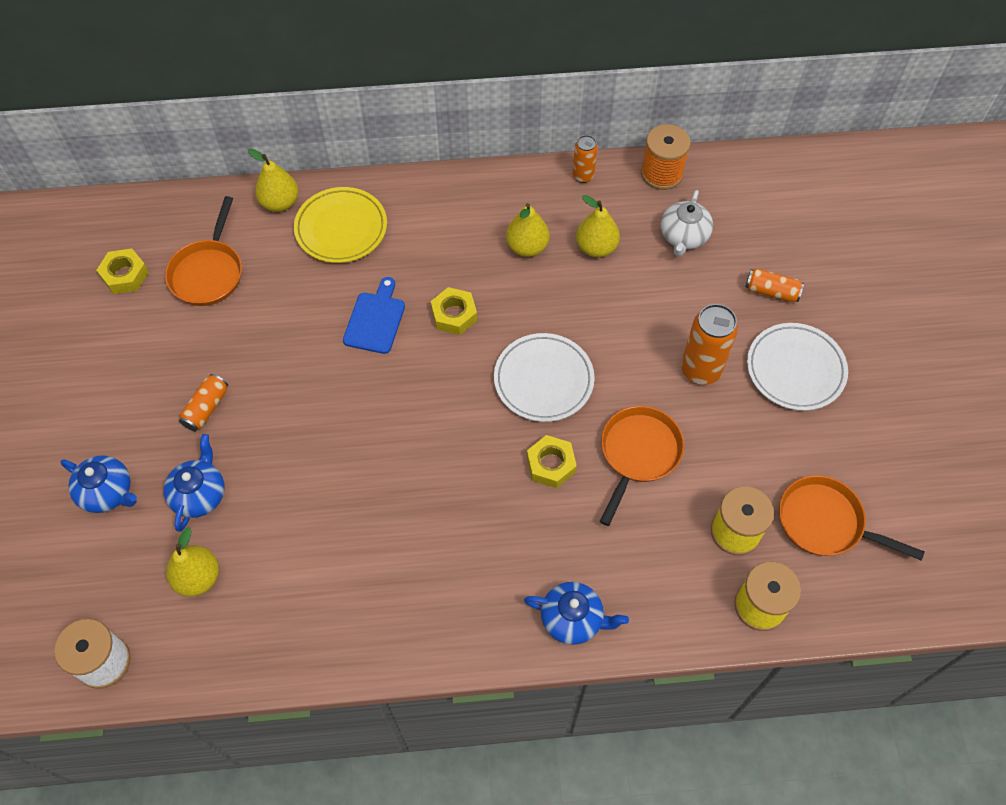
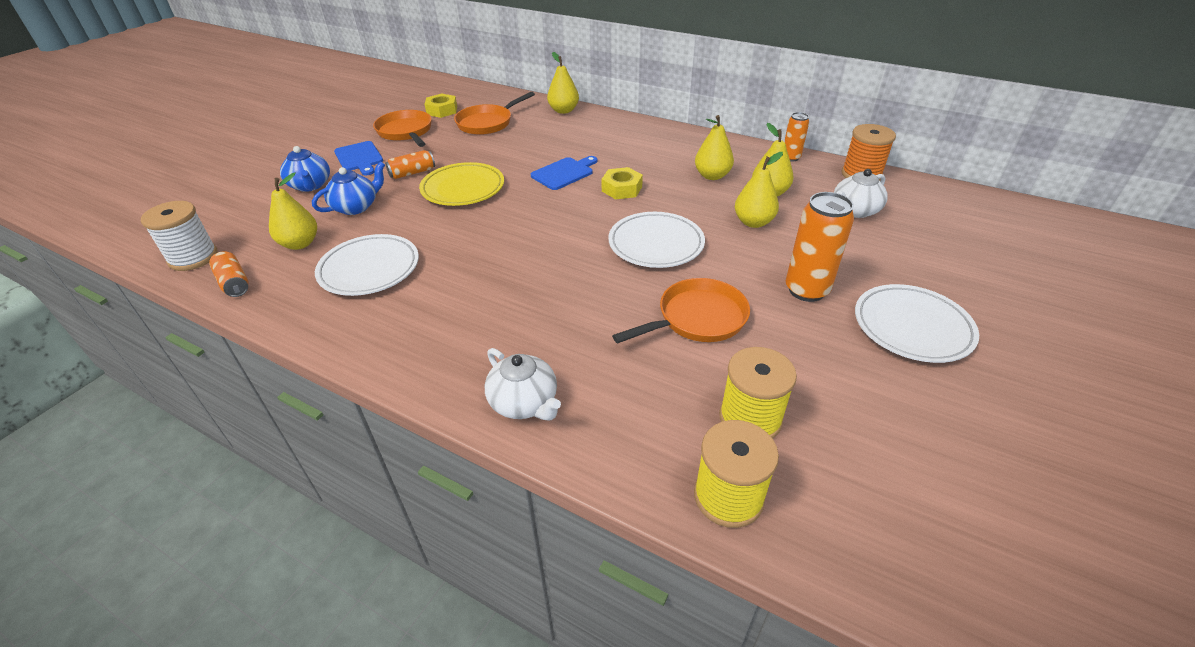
camera: 35 degrees right, 20 degrees down
(114, 416) = (359, 158): none -> blue cutting board
(307, 566) = (369, 269): none -> white plate
(341, 228) = (589, 130): yellow plate -> yellow plate (463, 188)
(551, 465) = (612, 293): yellow nut -> none
(573, 619) = (524, 403): blue teapot -> white teapot
(608, 301) = (753, 222): none -> yellow pear
(771, 291) = (921, 268): orange can -> orange can (234, 283)
(825, 522) = (867, 462): orange pan -> orange pan (406, 132)

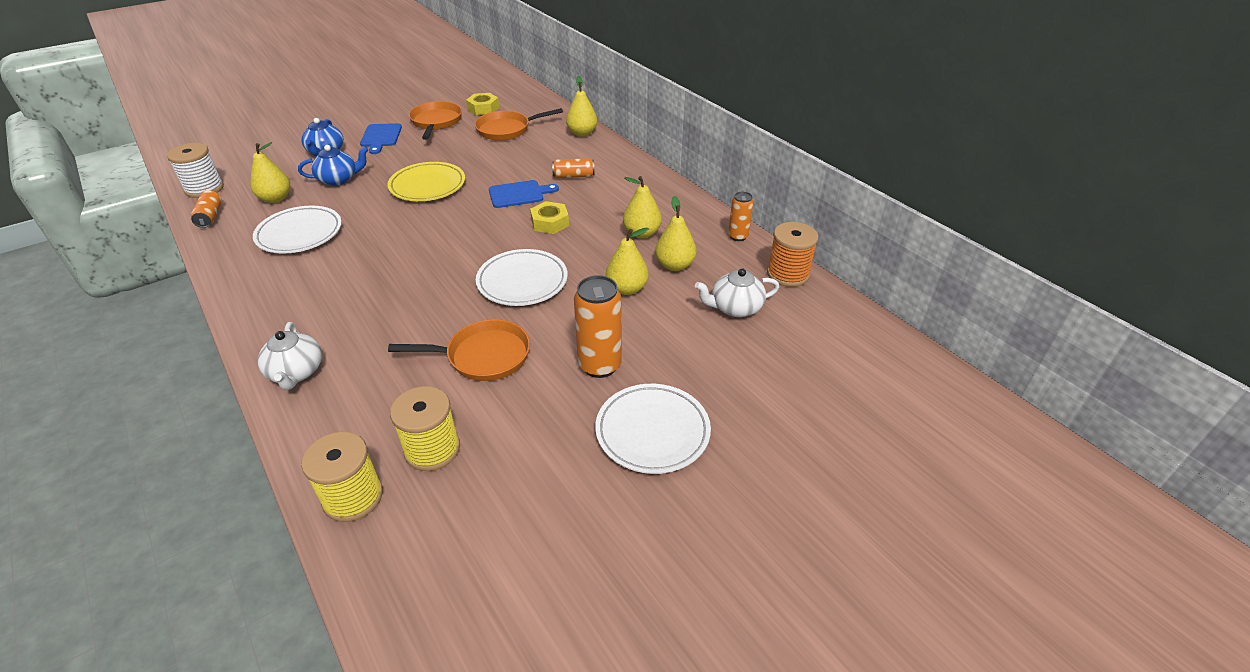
camera: 25 degrees right, 0 degrees up
(412, 173) = (405, 161): orange can -> orange can (573, 176)

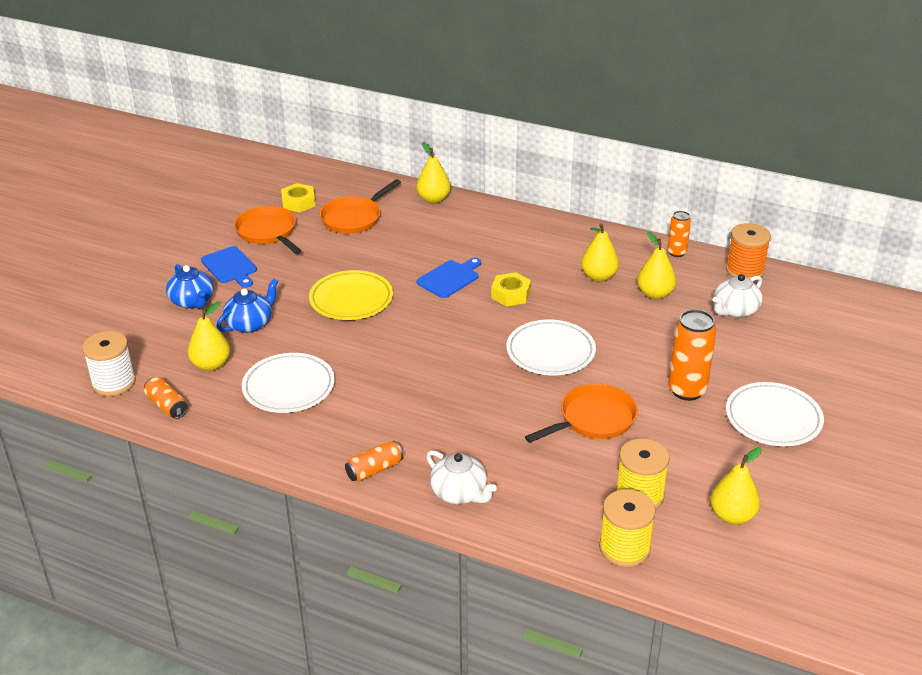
camera: 30 degrees left, 5 degrees down
(573, 176) = (478, 244): orange can -> orange can (374, 469)
(627, 289) = (640, 326): yellow pear -> yellow pear (732, 516)

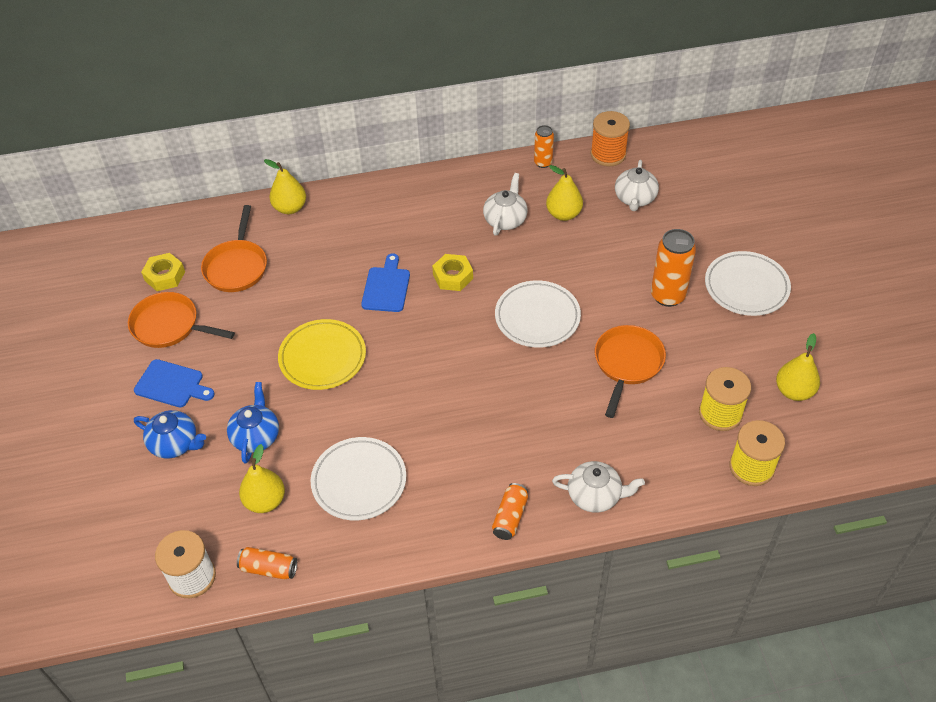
camera: 35 degrees left, 15 degrees up
(599, 276) = (505, 219): yellow pear -> white teapot

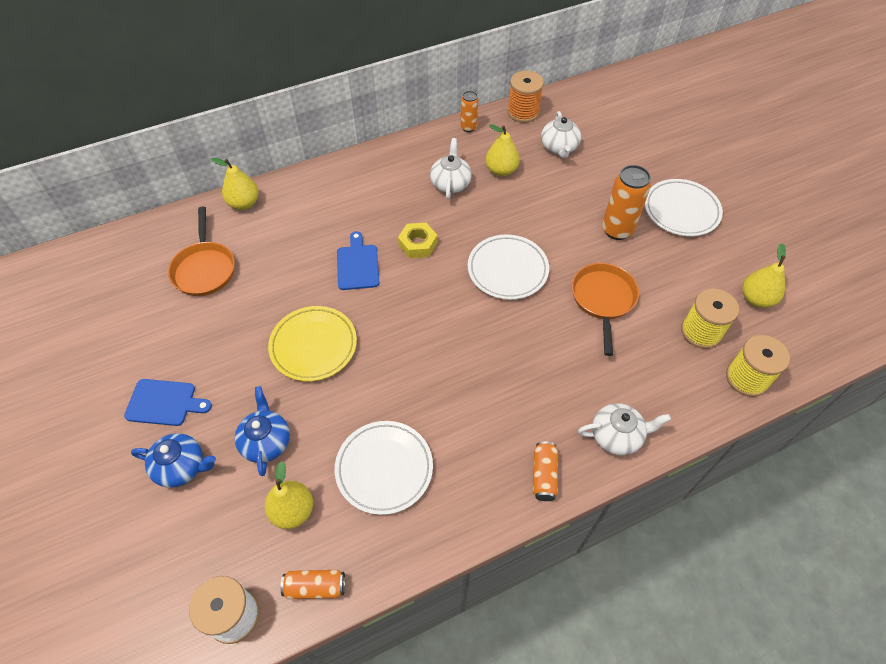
camera: 15 degrees left, 5 degrees up
(165, 276) = (132, 290): yellow nut -> none
(169, 326) = (148, 341): orange pan -> none

